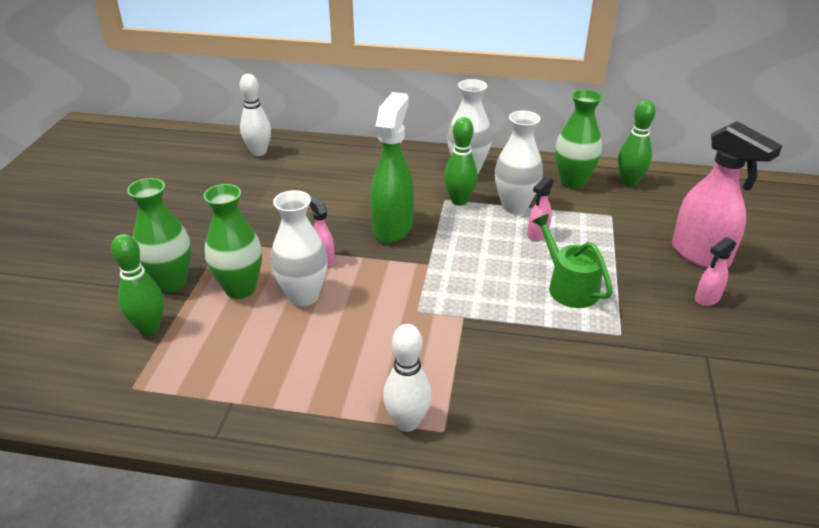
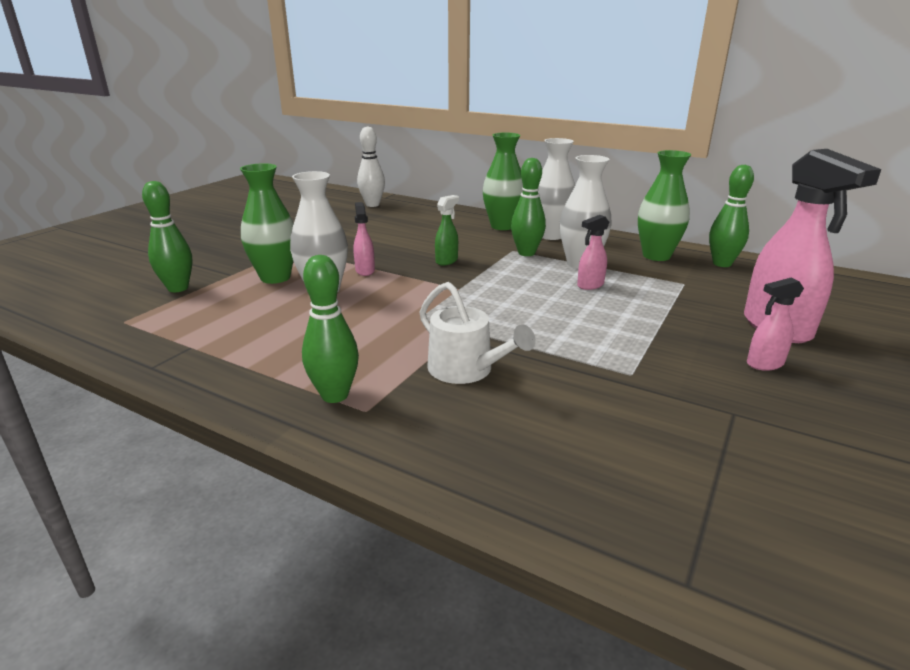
camera: 20 degrees right, 10 degrees down
(171, 282) = (225, 265): green vase -> green vase (502, 226)
(393, 227) = (447, 261): green spray bottle -> green spray bottle, size x0.48
(407, 422) = (335, 395): white bowling pin -> green bowling pin
(494, 364) = (466, 370): none -> white watering can
(569, 286) = (597, 327): green watering can -> none

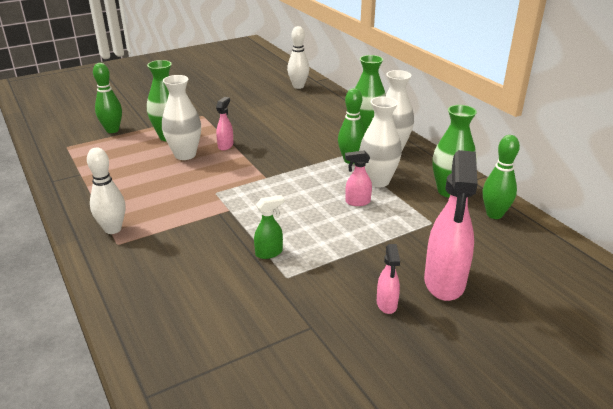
camera: 30 degrees right, 5 degrees up
(335, 395) = (113, 229): green bowling pin -> white bowling pin
(447, 261) = (286, 152): green spray bottle -> green spray bottle (269, 253)
(466, 370) = (196, 238): white watering can -> none
(764, 364) = (386, 304): pink spray bottle -> pink spray bottle turned 105 degrees counterclockwise

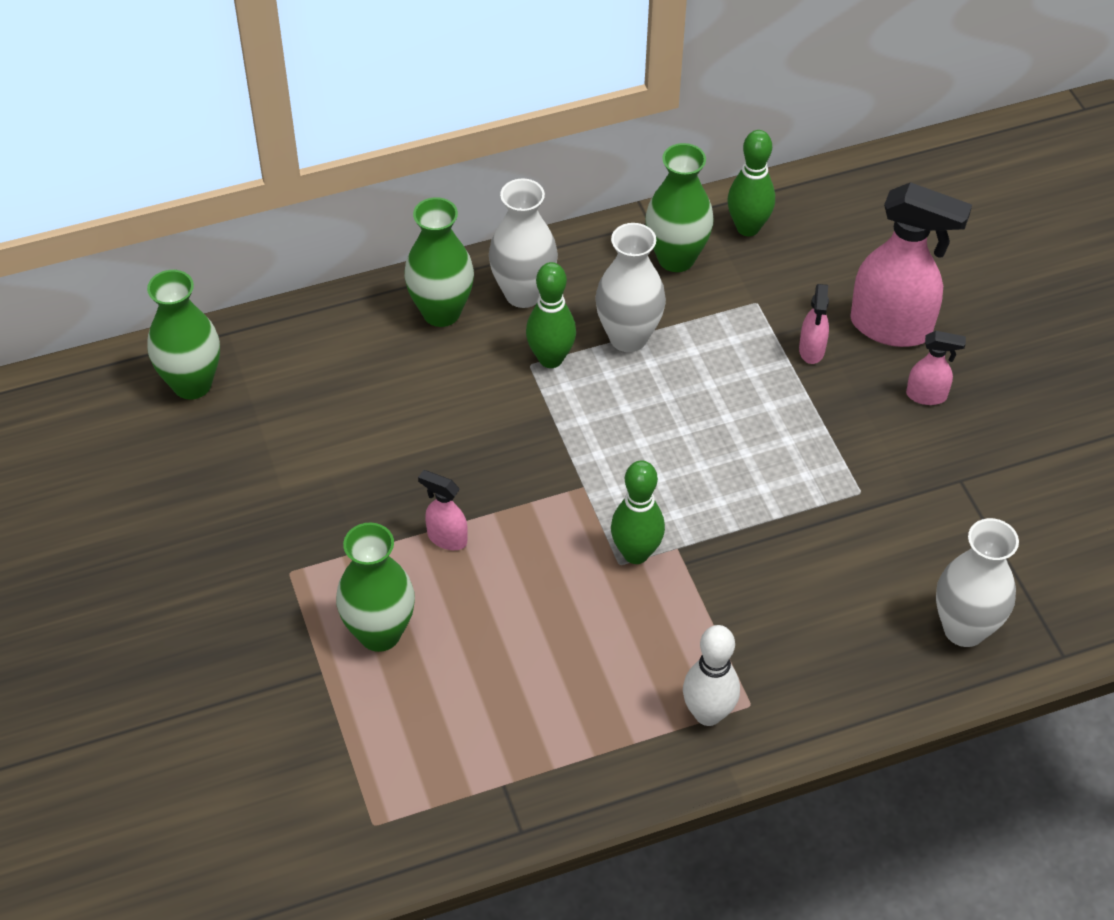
camera: 80 degrees left, 20 degrees up
(112, 130) = (317, 741): green bowling pin -> green bowling pin (636, 553)
(185, 155) = (467, 607): white vase -> white vase (964, 629)
(269, 253) = (803, 506): green spray bottle -> none
(298, 86) = (192, 384): white bowling pin -> green vase
(357, 202) = (686, 377): pink spray bottle -> pink spray bottle (811, 350)

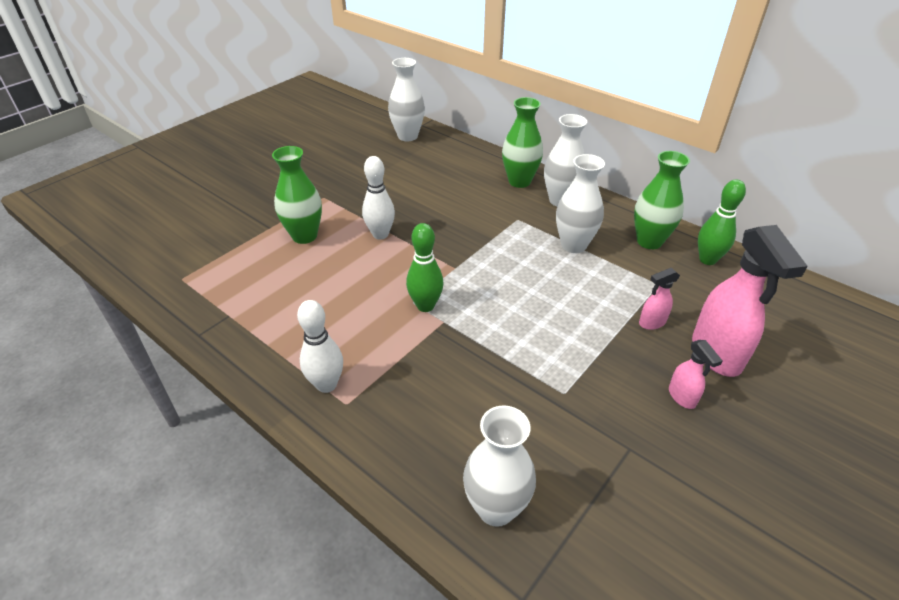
camera: 60 degrees right, 10 degrees down
(192, 384) = (407, 136): green vase -> white vase
(446, 538) = (380, 234): pink spray bottle -> white bowling pin
(550, 359) = (529, 224): green bowling pin -> none

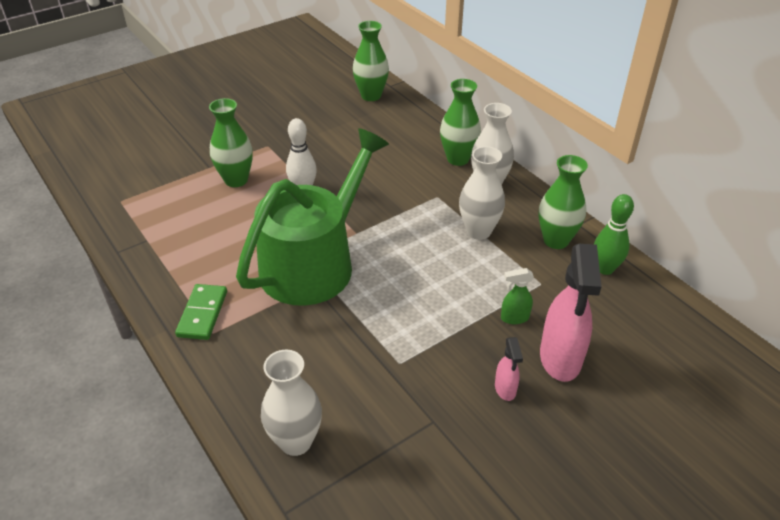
camera: 15 degrees right, 0 degrees up
(326, 384) = (202, 314): white bowling pin -> green domino
(407, 136) = (371, 96): white vase -> green vase
(425, 306) = (314, 263): green bowling pin -> green watering can
(651, 323) = (514, 318): pink spray bottle -> green spray bottle

